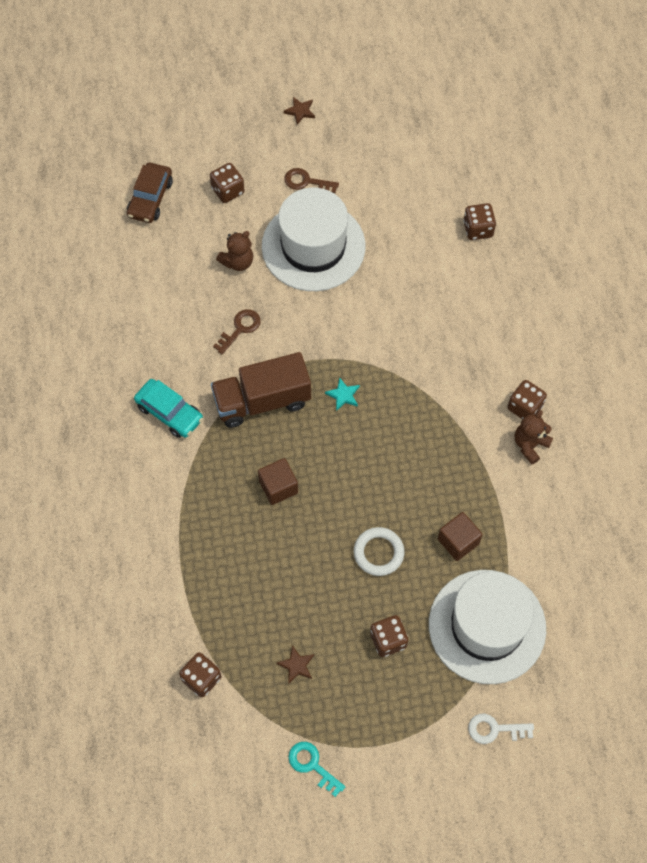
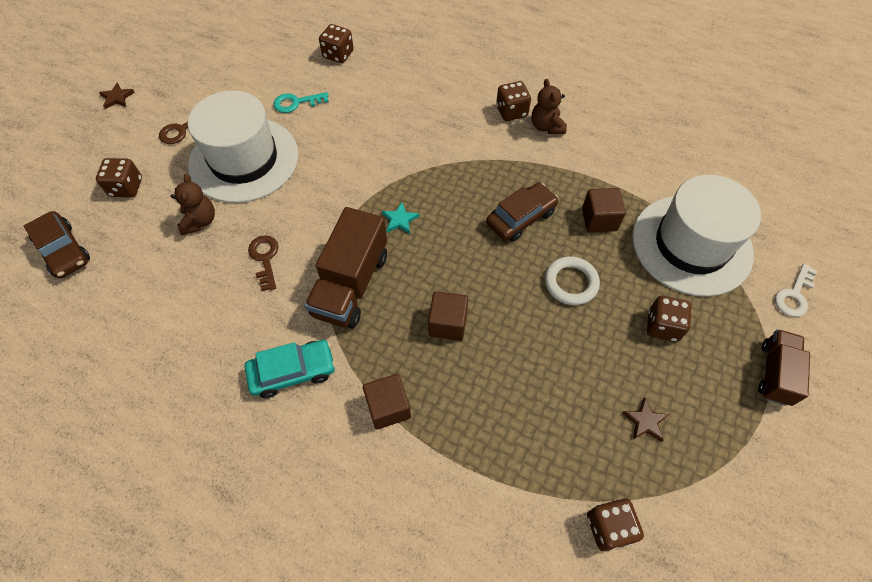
camera: 55 degrees left, 5 degrees down
(187, 490) = (388, 407): none -> brown cube
(312, 765) = (763, 473): turquoise key -> turquoise key (296, 103)
(405, 742) = (775, 373): none -> brown truck
(413, 481) = (521, 218): none -> brown car

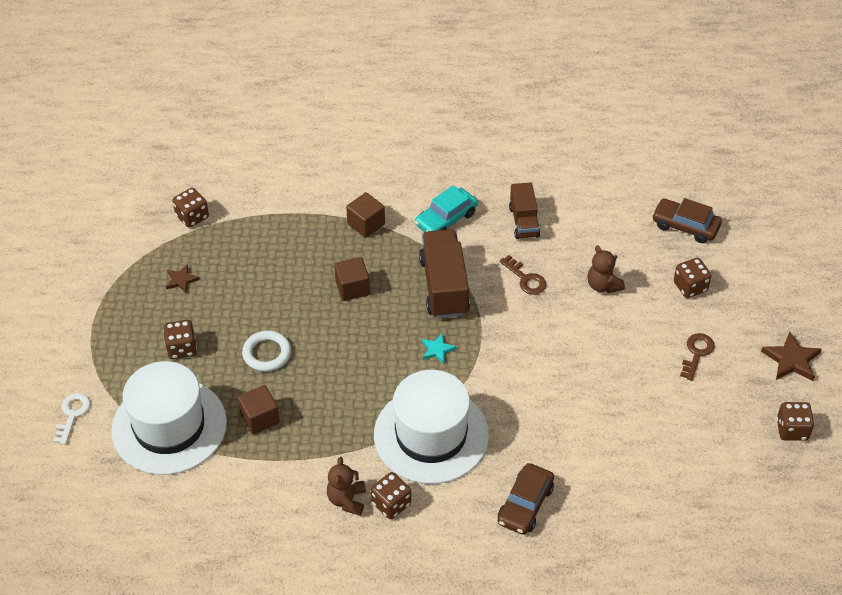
camera: 155 degrees right, 10 degrees down
(117, 98) = (791, 360): brown star -> brown star, size x1.64
(244, 159) = (614, 349): white hat -> white hat (431, 435)
(296, 103) = (616, 425): turquoise key -> none
(338, 54) = (621, 502): brown dice -> brown dice (792, 430)
(521, 218) = (332, 392): brown car -> brown car (525, 505)
(546, 126) = (347, 500): brown teddy bear -> brown teddy bear turned 135 degrees counterclockwise
(775, 373) = (87, 346): brown truck -> brown truck (524, 222)

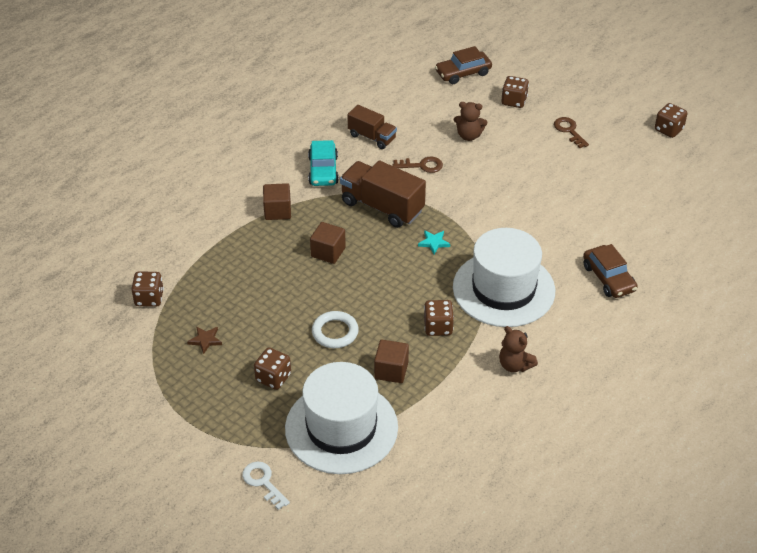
camera: 50 degrees left, 5 degrees down
(391, 504) = (541, 343): brown dice -> brown dice (438, 327)
(791, 360) = (616, 97): brown star -> none

